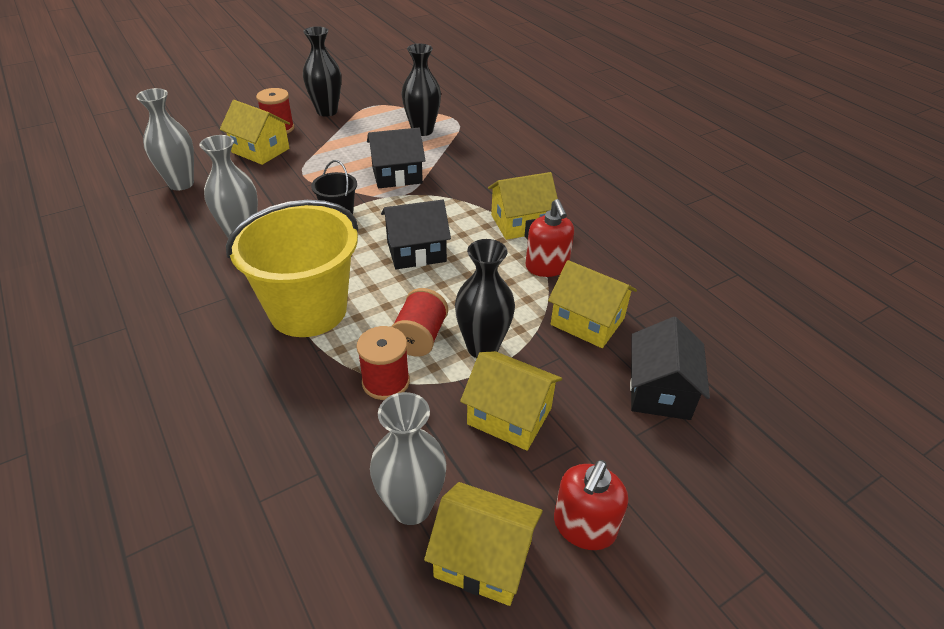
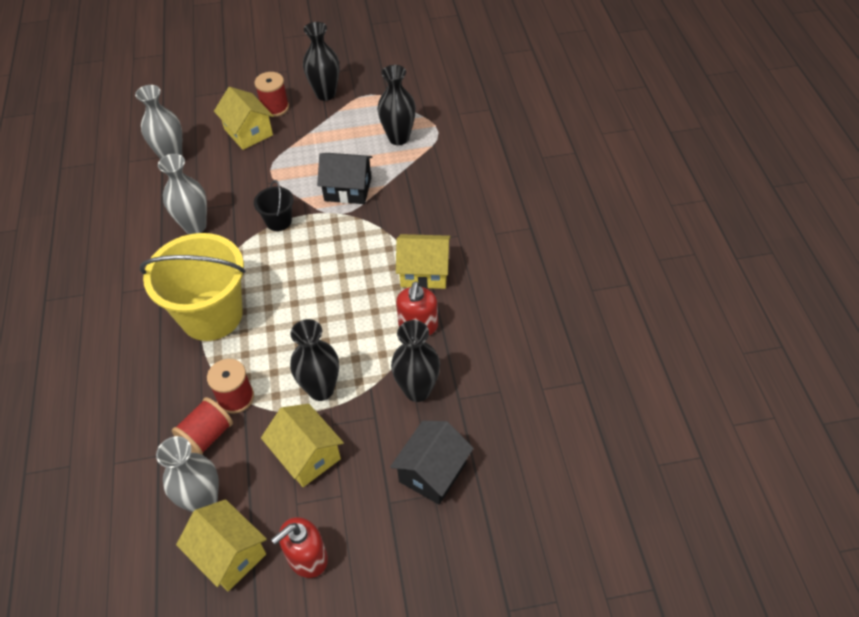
camera: 25 degrees right, 10 degrees up
(416, 251) = (320, 280): black house -> none
(420, 337) = (279, 365): red spool -> red spool (207, 436)
(587, 321) = (417, 390): yellow house -> black vase

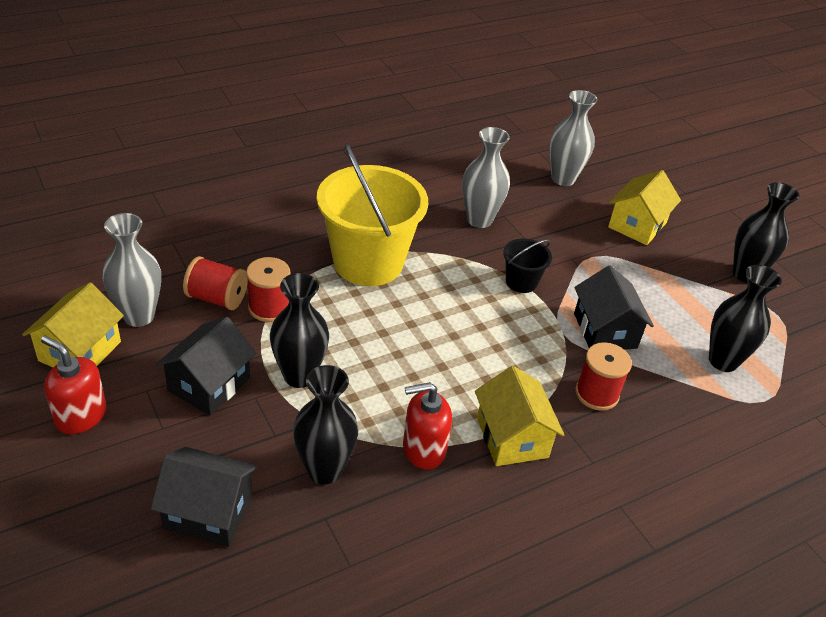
camera: 65 degrees right, 10 degrees down
(275, 107) = (690, 236): red spool -> red spool (597, 394)
(307, 455) = (209, 384): yellow house -> black house

